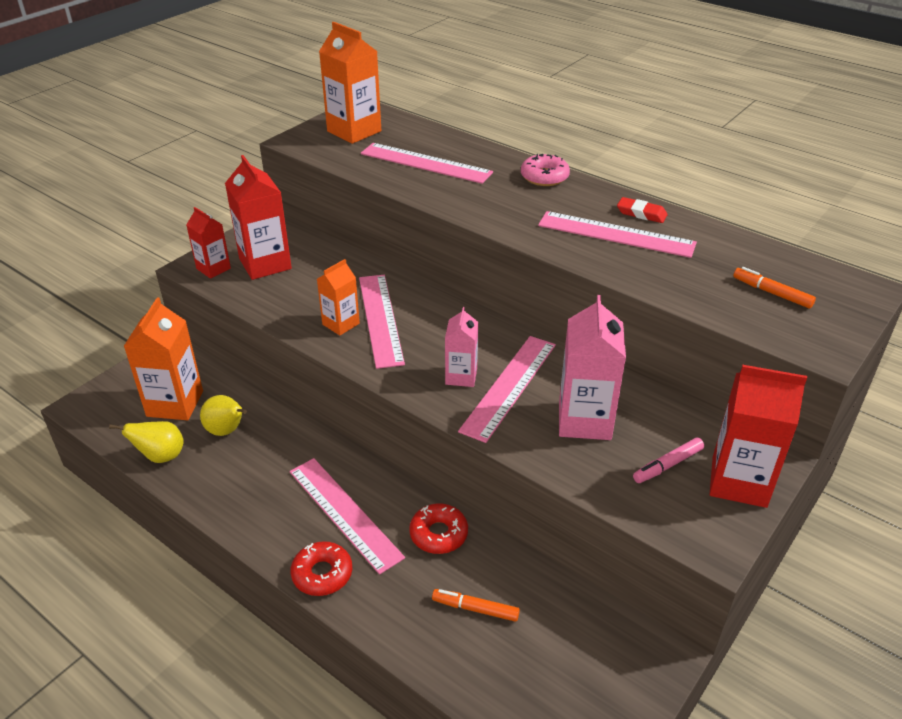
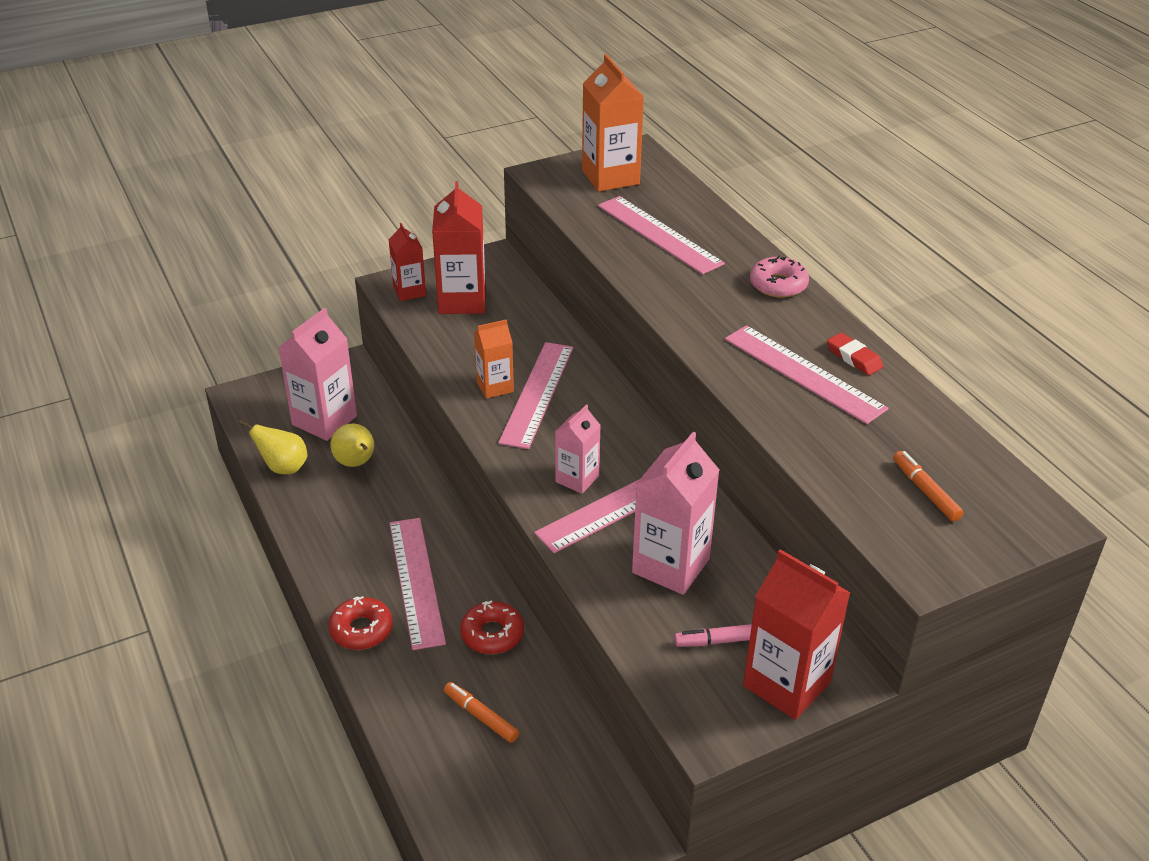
camera: 25 degrees right, 0 degrees up
(175, 403) = (324, 420): orange carton -> pink carton

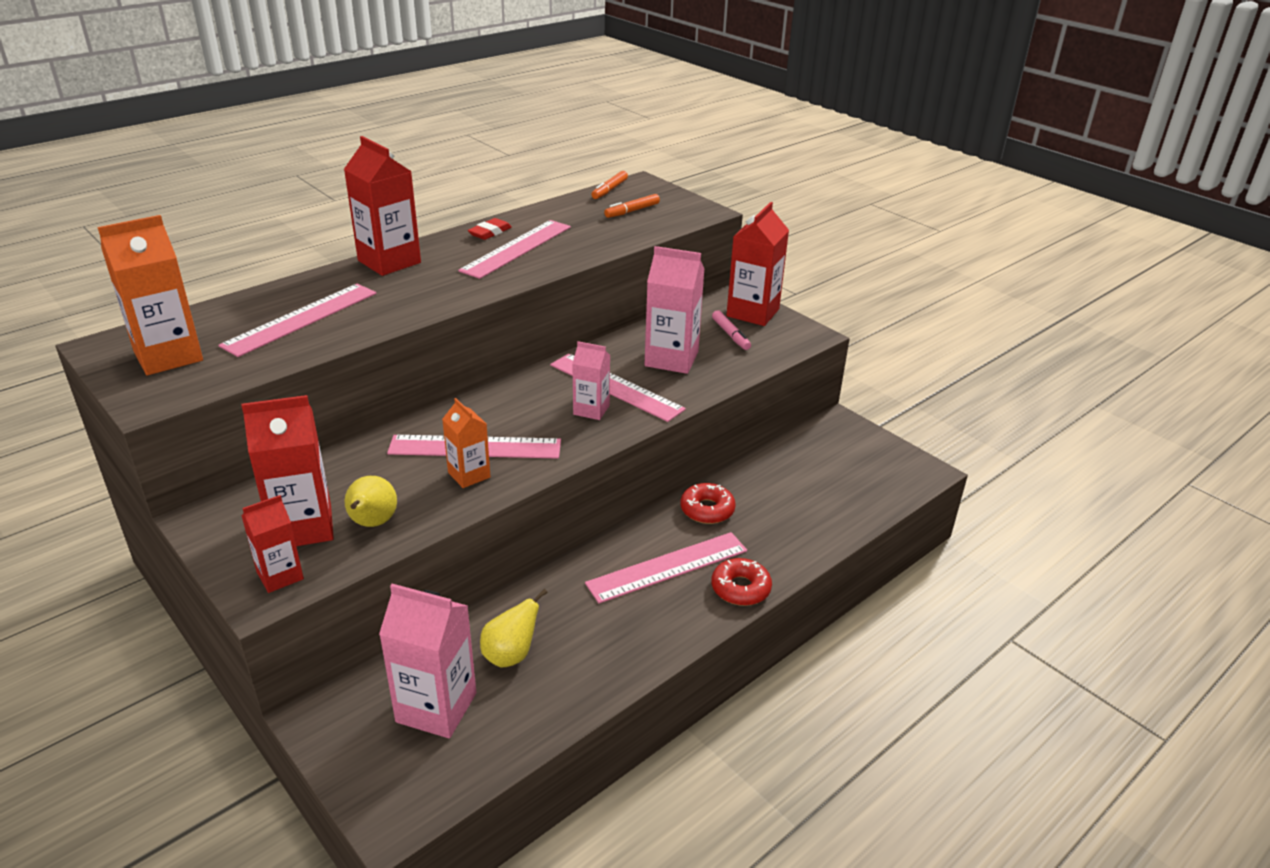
camera: 105 degrees left, 5 degrees down
(283, 468) = (533, 720): yellow pear -> yellow pear (372, 523)
(481, 716) = (790, 501): orange marker -> orange marker (609, 190)
(778, 284) = (389, 261): pink donut -> red carton

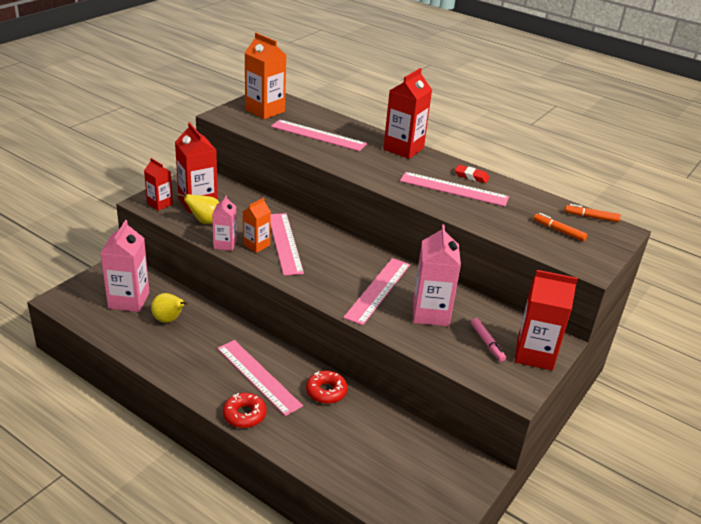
camera: 75 degrees right, 0 degrees up
(591, 410) = (344, 282): pink carton -> pink carton (225, 244)
(730, 335) = (487, 343): pink marker -> pink marker turned 75 degrees counterclockwise

